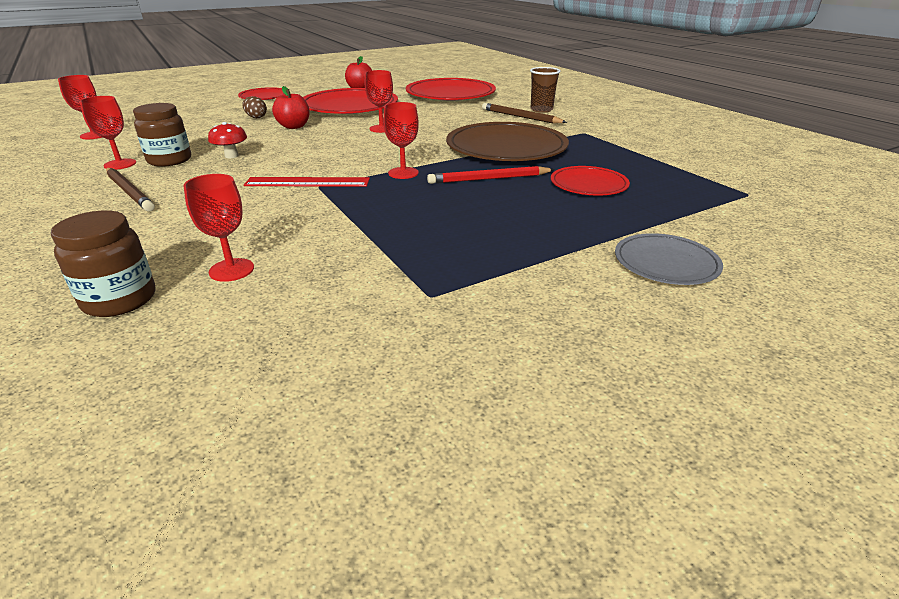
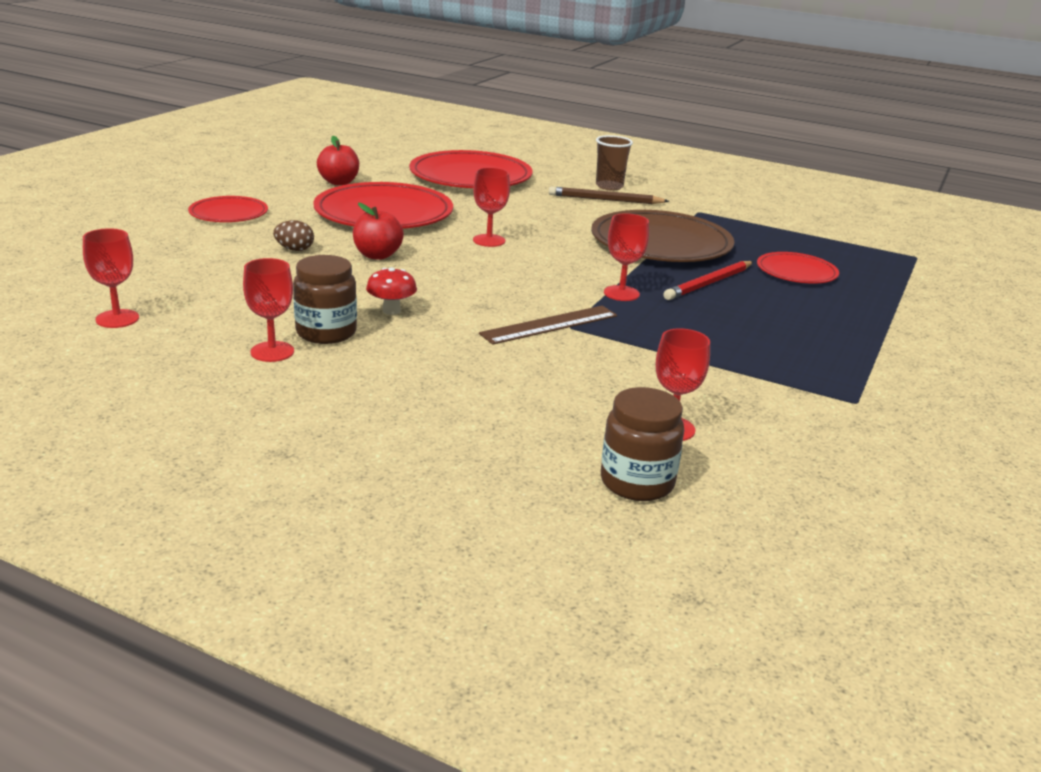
camera: 35 degrees left, 5 degrees down
(129, 191) = (376, 382): brown pencil -> none
(307, 182) = (550, 325): red ruler -> brown ruler
(666, 263) = (953, 332): grey plate -> none

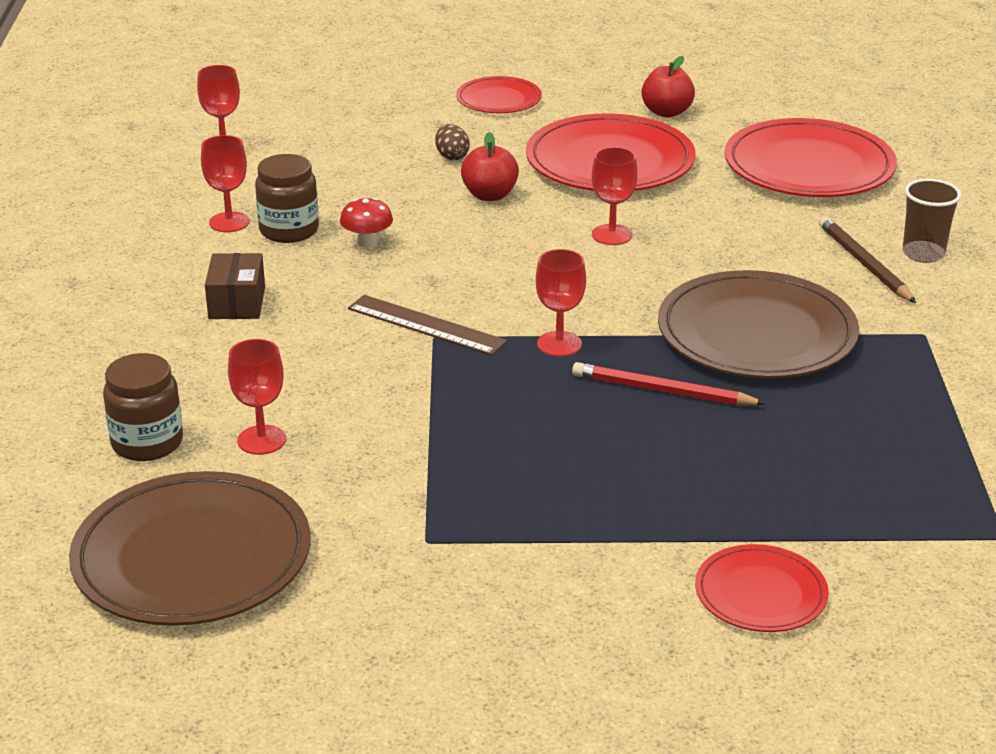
camera: 65 degrees right, 5 degrees up
(427, 384) = (237, 303): none -> brown box
(796, 272) = (789, 445): red plate -> red plate (760, 593)
(839, 503) = (192, 557): none -> brown plate

